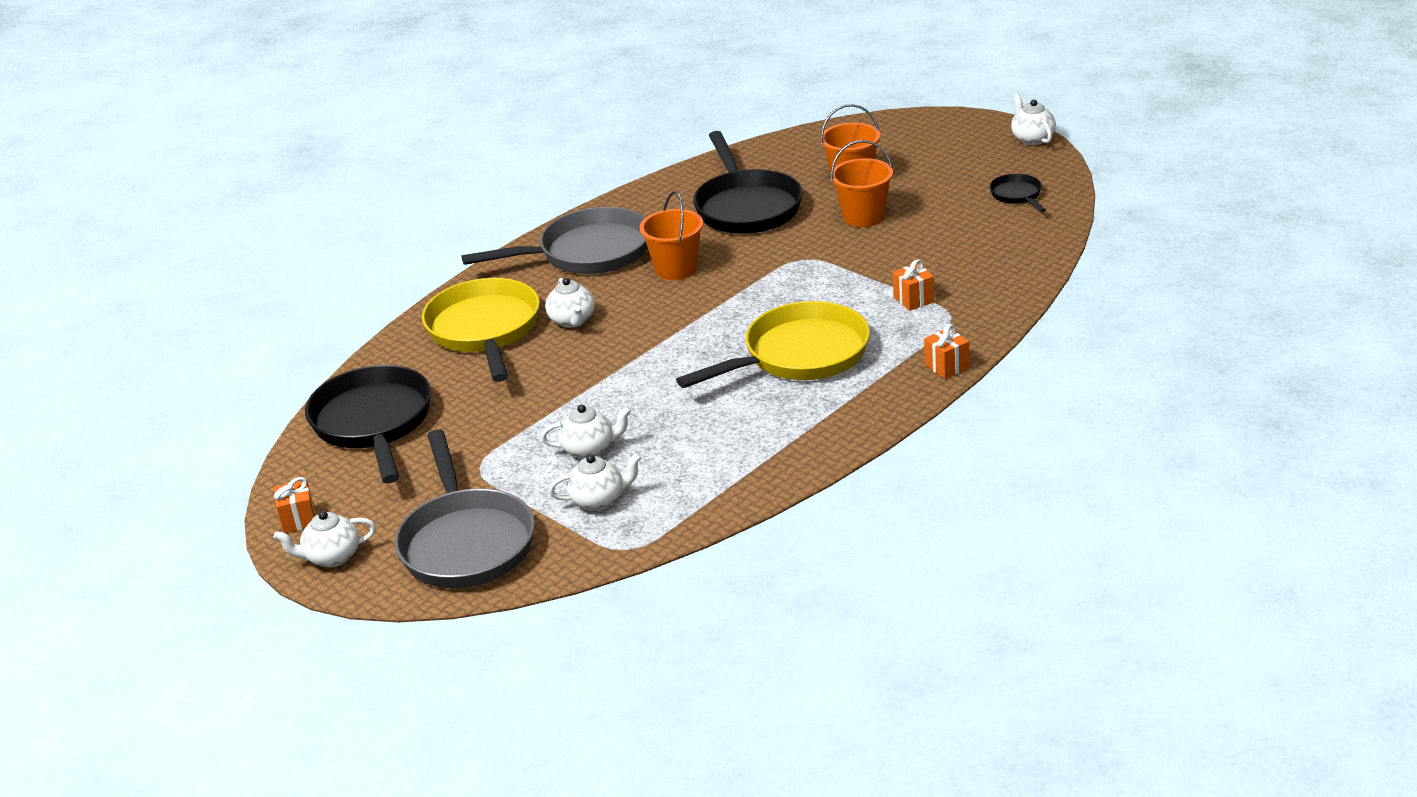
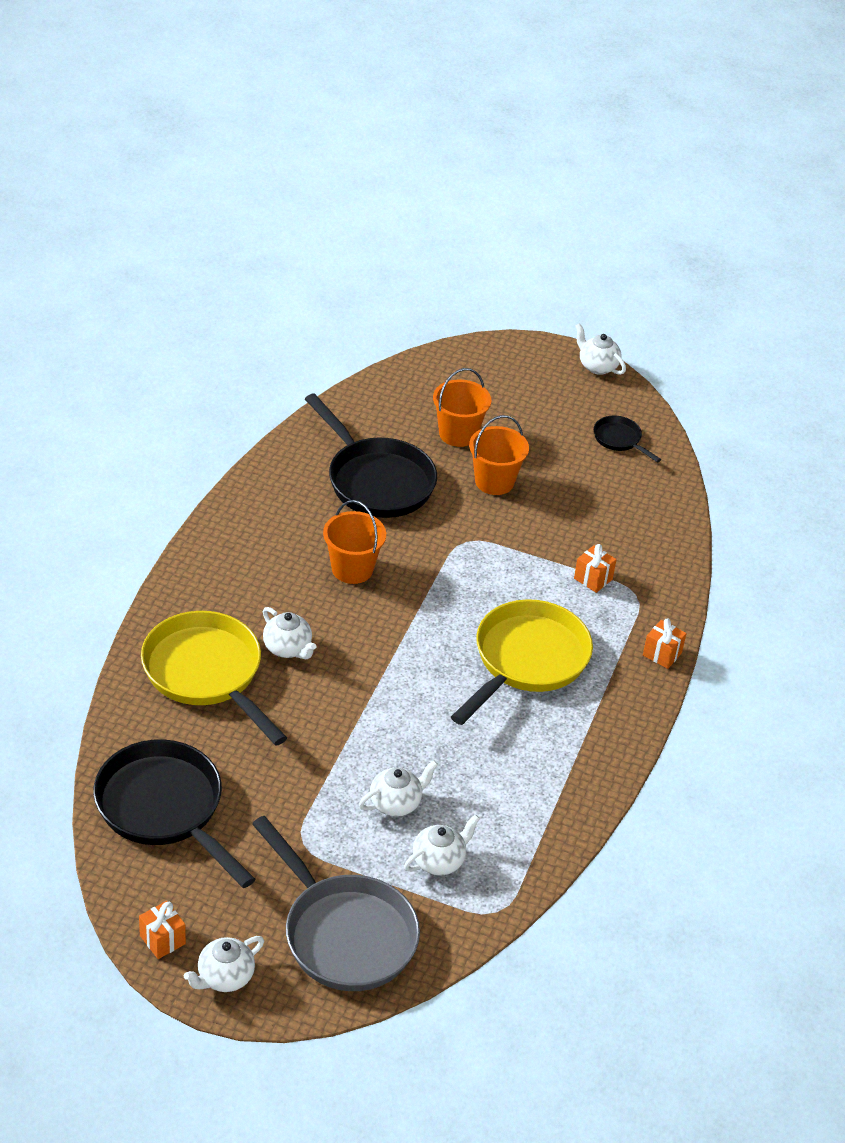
camera: 30 degrees left, 10 degrees up
(588, 253) = (252, 559): grey pan -> none

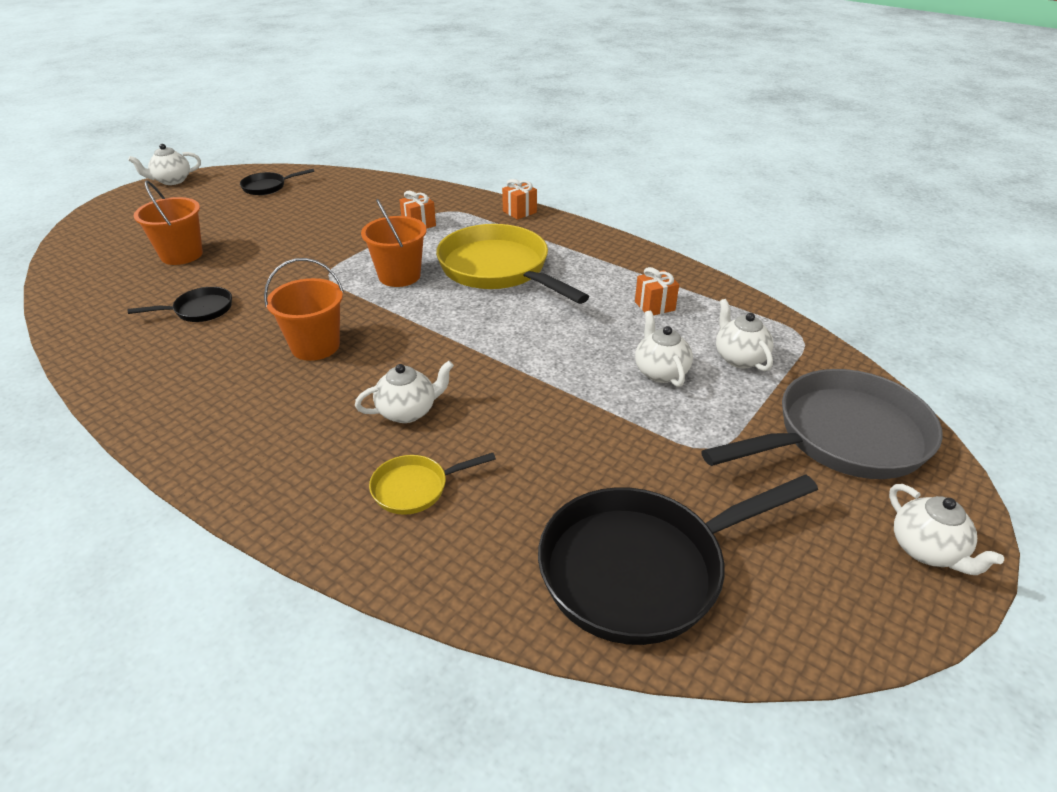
camera: 70 degrees left, 5 degrees down
(162, 940) = (876, 607): orange gift -> orange gift (654, 306)
(206, 674) = (415, 488): yellow pan -> yellow pan, size x0.47
(376, 481) = (199, 310): black pan -> black pan, size x0.47
(494, 481) = (263, 247): orange bucket -> orange bucket (399, 276)

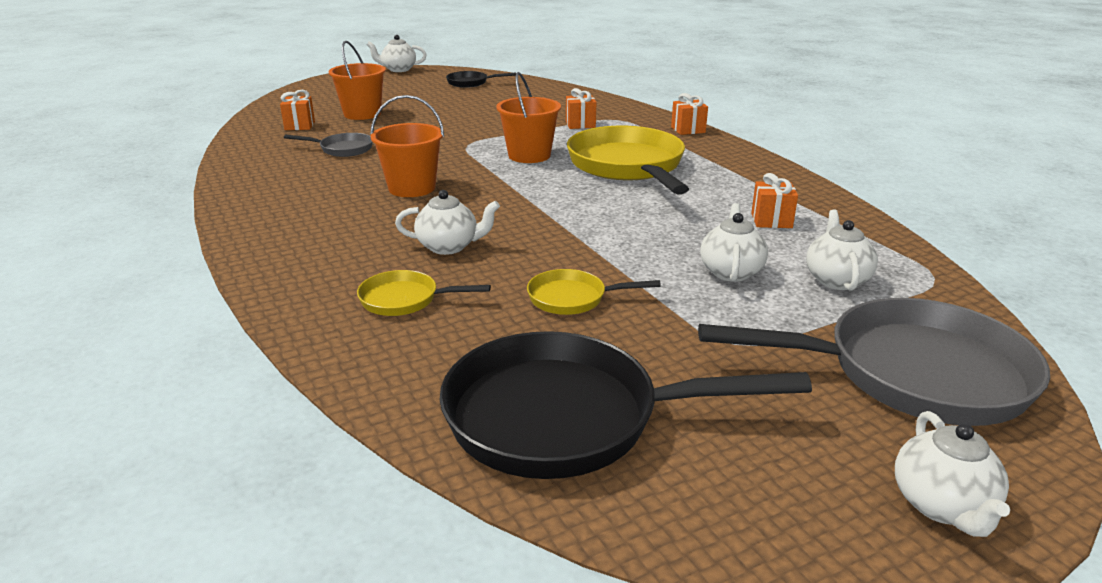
camera: 25 degrees right, 10 degrees down
(121, 287) = (300, 126): none -> orange gift
(199, 310) = (343, 149): black pan -> grey pan
(558, 440) = (572, 298): none -> yellow pan

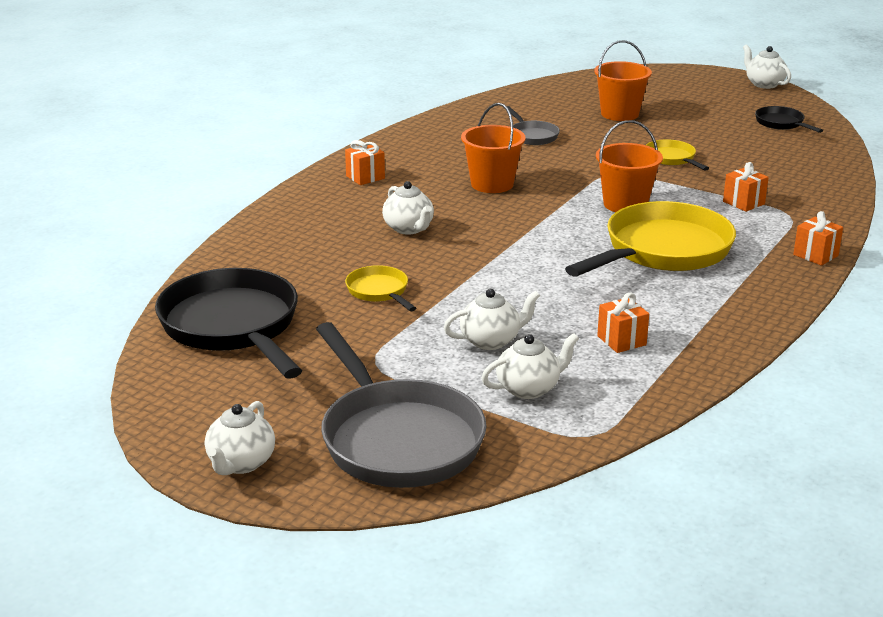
camera: 60 degrees right, 0 degrees up
(300, 126) = (557, 104): orange gift -> orange gift (365, 177)
(404, 300) = (319, 239): yellow pan -> yellow pan (671, 159)
(942, 506) = (241, 463): white teapot -> white teapot turned 45 degrees counterclockwise

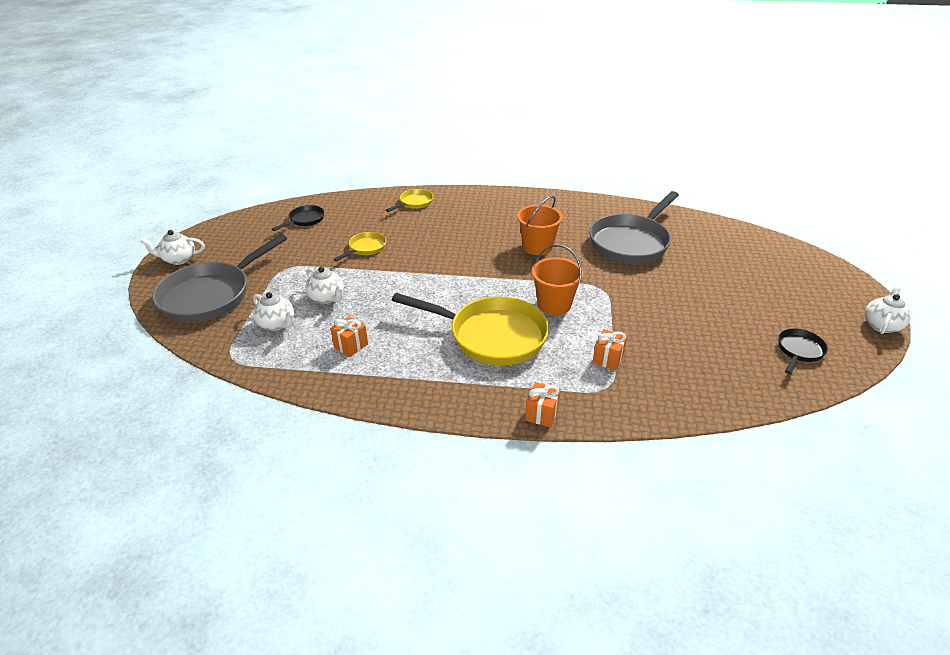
camera: 65 degrees right, 10 degrees up
(233, 327) = (305, 220): black pan -> black pan, size x0.47
(365, 177) = (507, 205): orange gift -> none
(409, 228) = (450, 236): white teapot -> none
(532, 136) = (631, 242): grey pan -> grey pan, size x2.14
(619, 114) = (715, 268): orange bucket -> none
(671, 159) = (656, 308): yellow pan -> yellow pan (414, 203)

